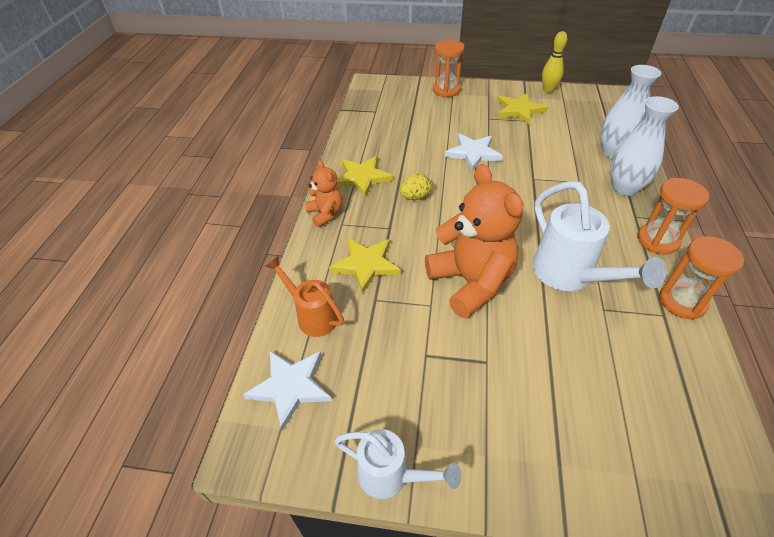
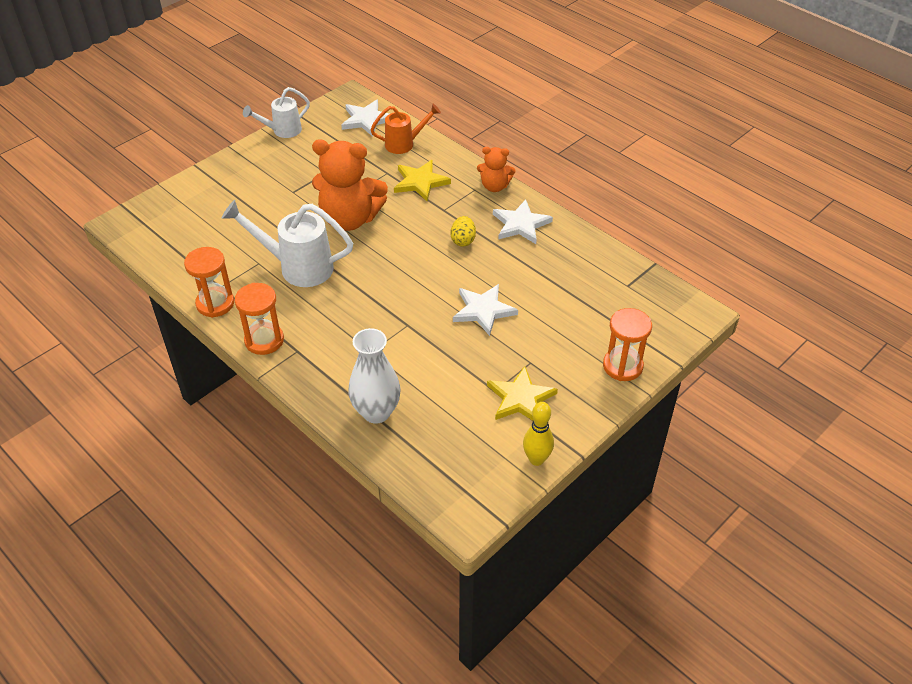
camera: 125 degrees right, 0 degrees up
(362, 177) = (520, 224): yellow star -> white star
(624, 188) = (330, 374): white vase -> none

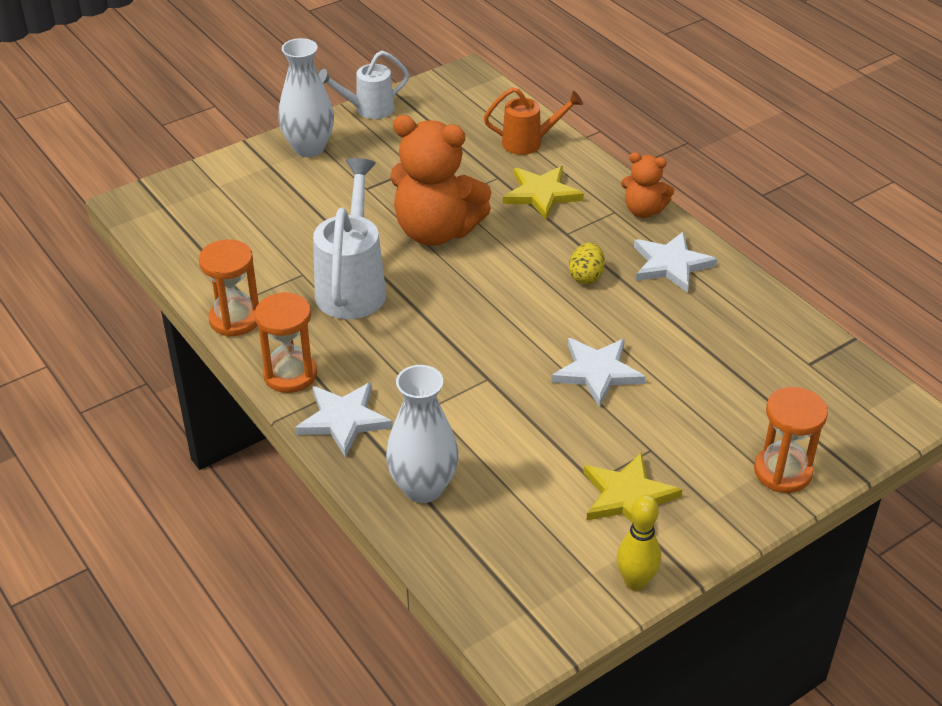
camera: 10 degrees right, 5 degrees down
(244, 165) = (309, 148): none -> white vase
(297, 267) = (353, 285): white watering can -> white watering can turned 75 degrees clockwise
(366, 120) = (483, 107): white star -> white star (343, 420)

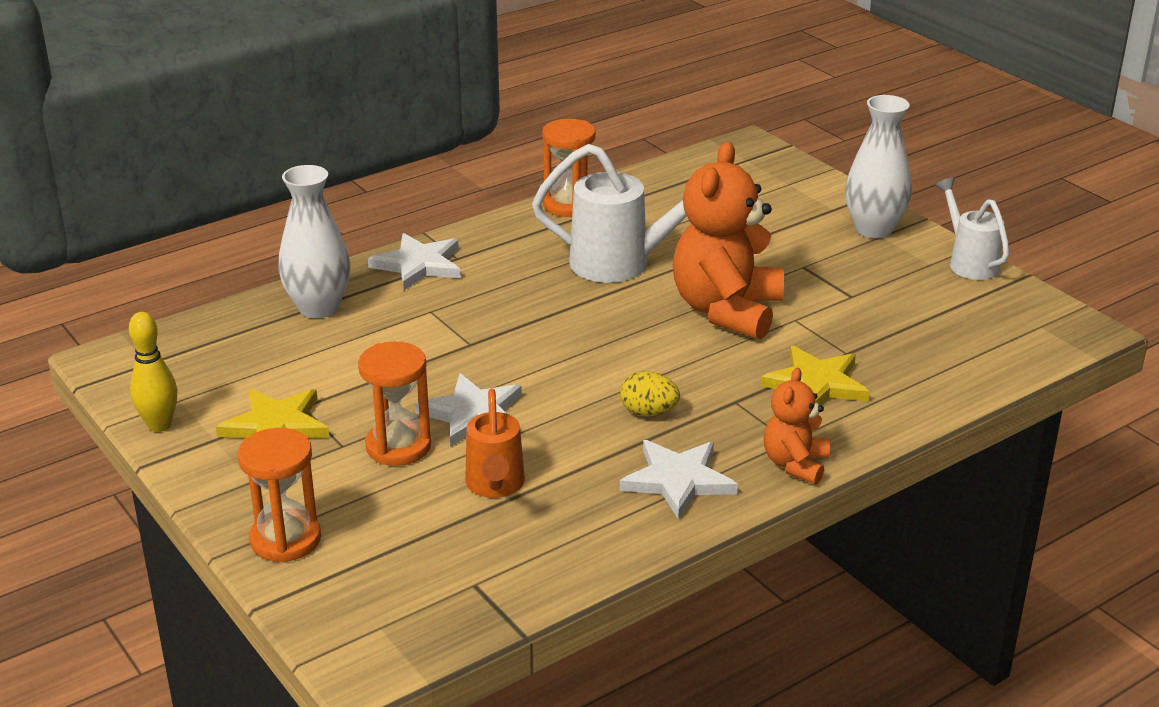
camera: 90 degrees right, 10 degrees down
(290, 374) = (486, 236): orange hourglass -> orange hourglass (398, 446)
(529, 143) = (932, 377): orange watering can -> orange watering can (495, 487)

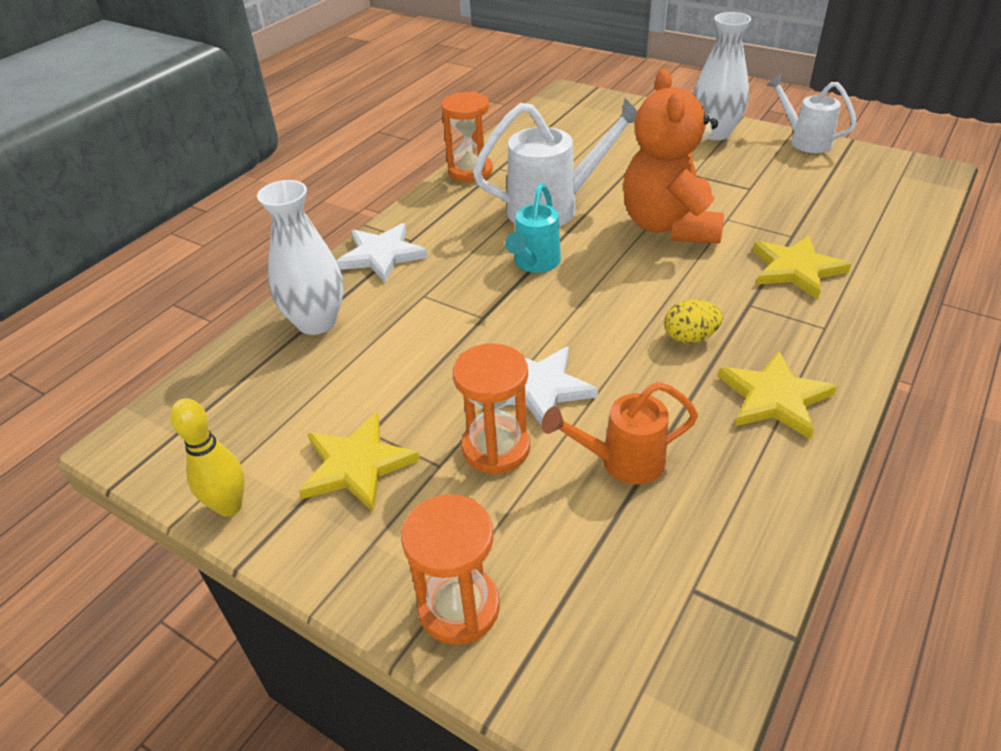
camera: 20 degrees left, 10 degrees up
(495, 487) = (621, 462): orange watering can -> orange watering can turned 105 degrees clockwise
(558, 310) = (534, 264): none -> turquoise watering can
(678, 480) = (774, 398): white star -> yellow star
(795, 464) = (851, 349): orange teddy bear -> none

